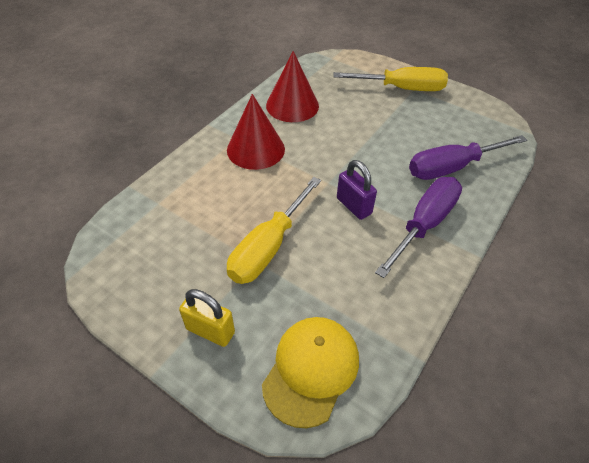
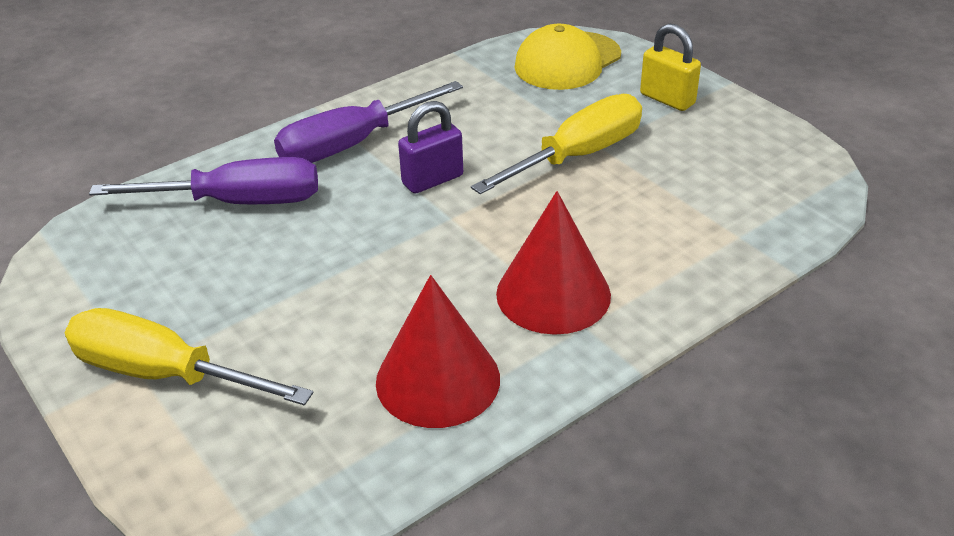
camera: 160 degrees left, 10 degrees down
(354, 206) = (432, 180): purple padlock -> purple padlock turned 75 degrees clockwise

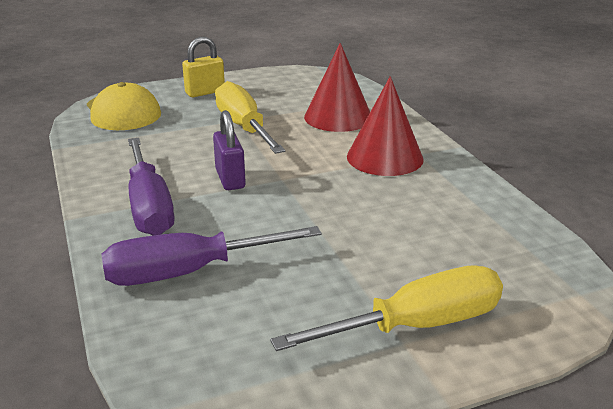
camera: 75 degrees left, 10 degrees down
(165, 374) = (415, 326): yellow screwdriver -> yellow screwdriver turned 150 degrees counterclockwise
(237, 202) = (189, 272): purple screwdriver -> purple screwdriver turned 120 degrees counterclockwise
(438, 380) = (454, 205): red cone -> red cone (338, 117)

